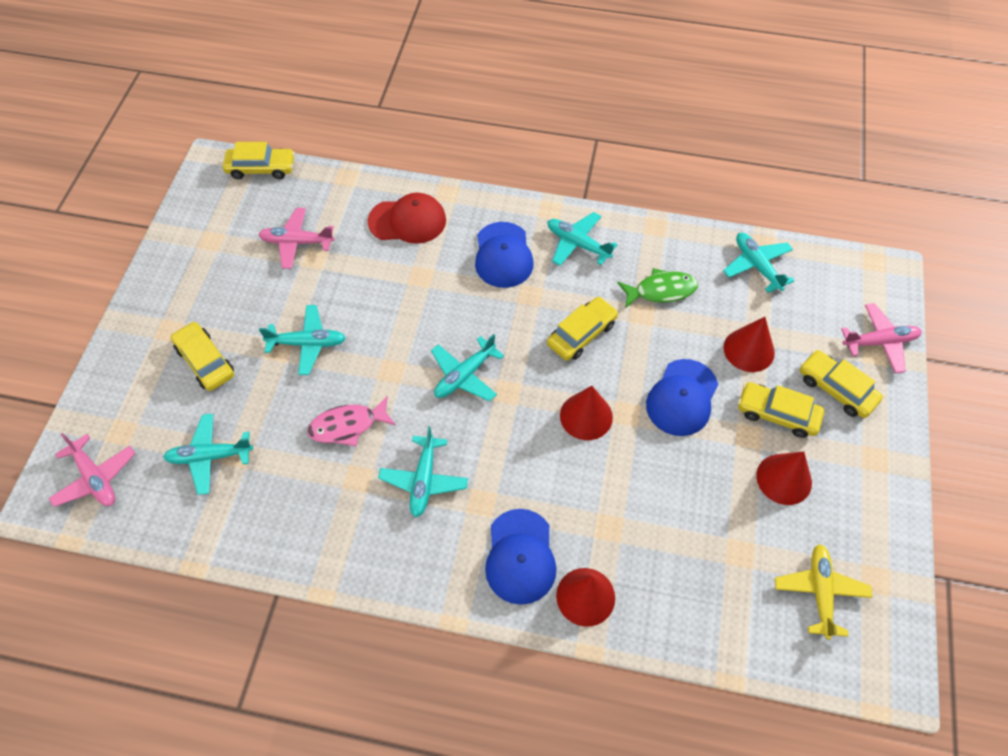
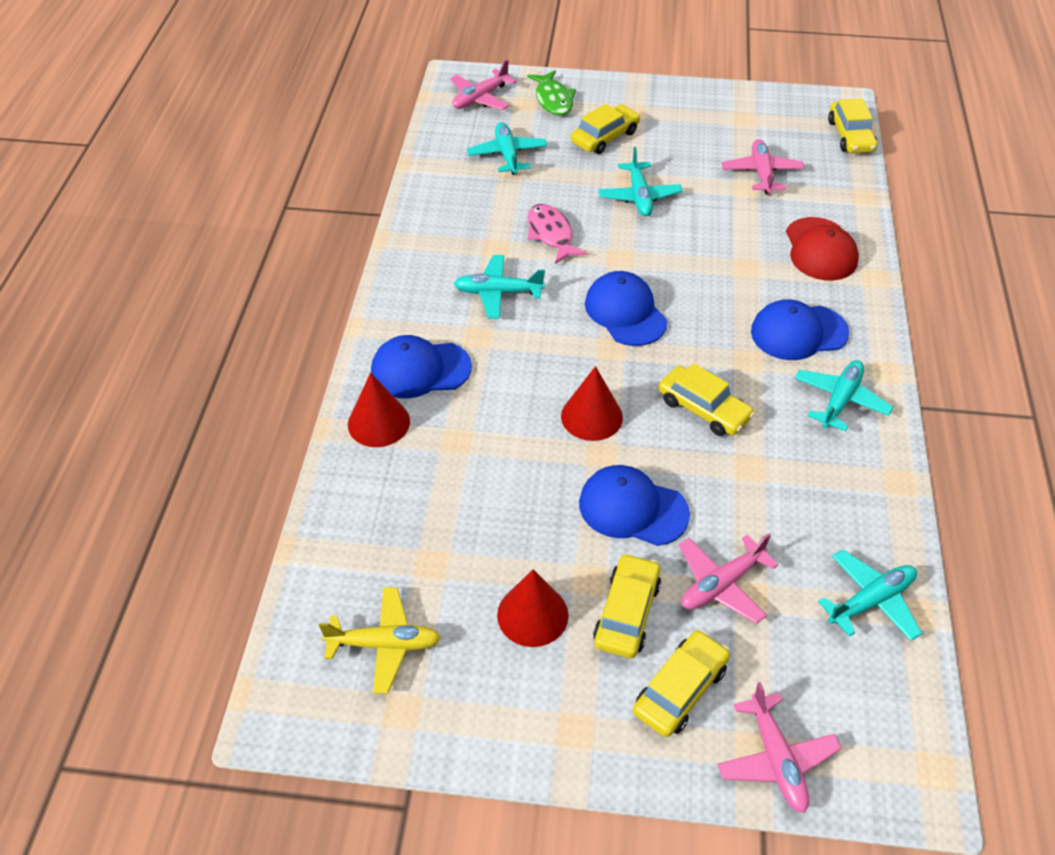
camera: 85 degrees right, 10 degrees down
(464, 375) = (625, 312): turquoise plane -> blue cap
(661, 291) = (792, 487): green fish -> green fish (553, 100)
(749, 350) = (721, 584): red cone -> pink plane

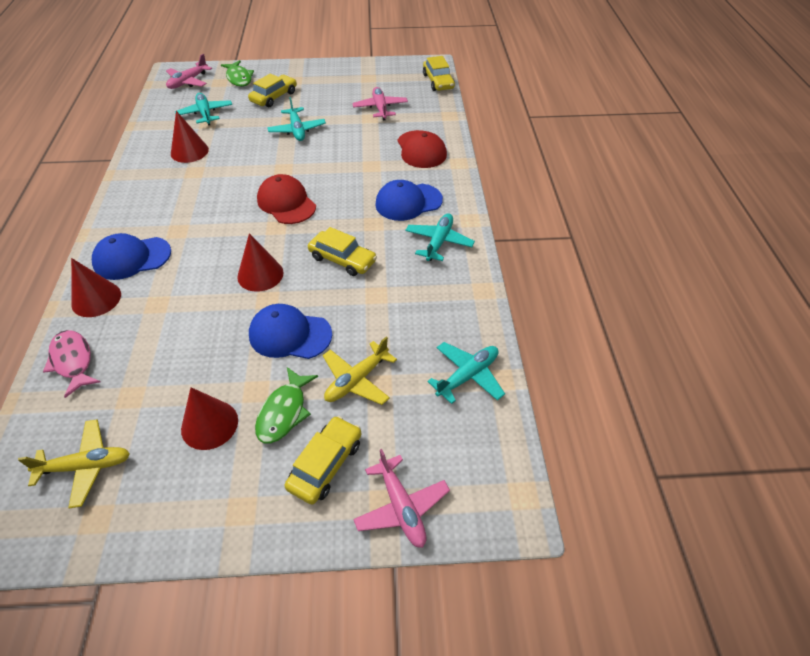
camera: 10 degrees left, 0 degrees up
(488, 214) = (189, 151): none -> red cone
(498, 292) = (194, 200): turquoise plane -> none
(551, 234) = (234, 159): pink fish -> pink fish (73, 361)
(625, 312) = (286, 203): blue cap -> red cap
(627, 613) = (284, 412): yellow car -> green fish
(721, 584) = (357, 380): pink plane -> yellow plane

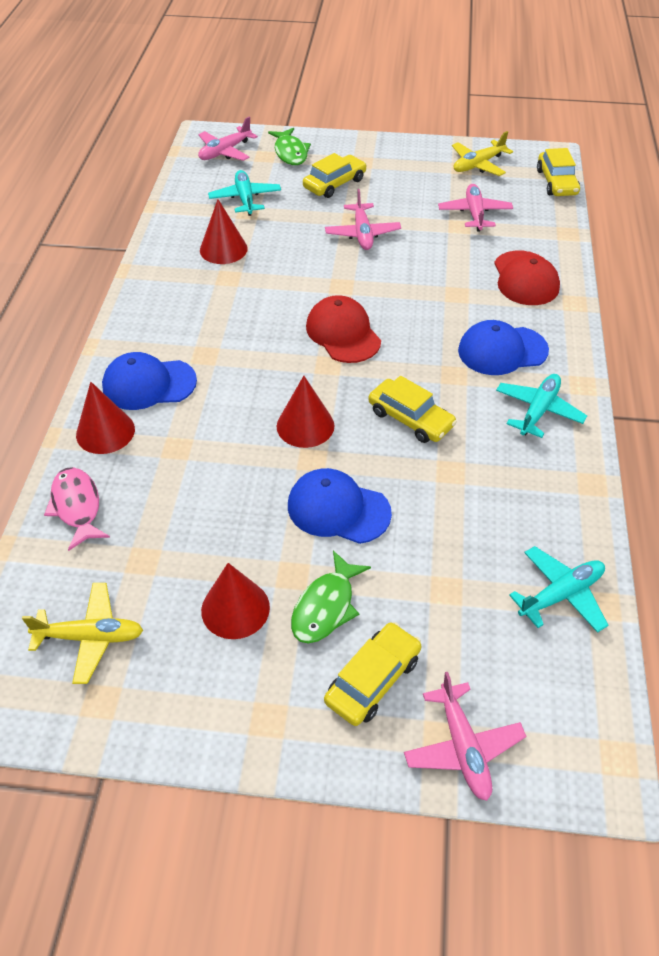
camera: 10 degrees right, 0 degrees up
(297, 130) = (362, 233): turquoise plane -> pink plane
(357, 380) = (418, 579): yellow plane -> yellow plane (478, 165)

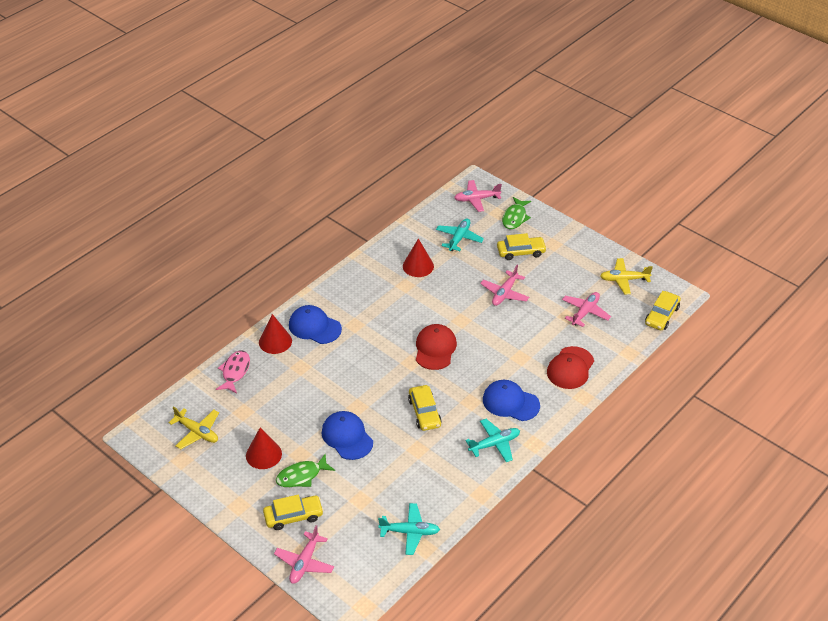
camera: 35 degrees right, 5 degrees down
(305, 426) = (369, 388): red cone -> none

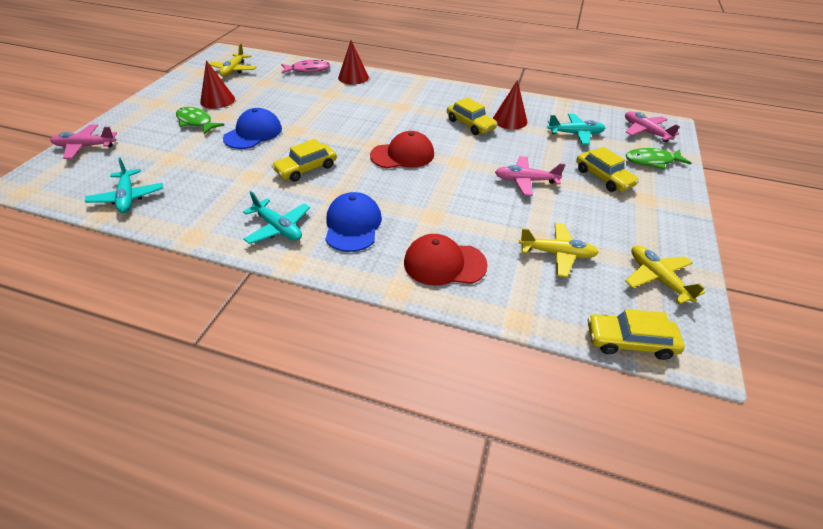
camera: 65 degrees right, 0 degrees up
(293, 516) = (145, 129): yellow car -> yellow car (470, 124)
(314, 327) = (383, 89): blue cap -> none
(585, 312) = (557, 254): pink plane -> yellow plane

